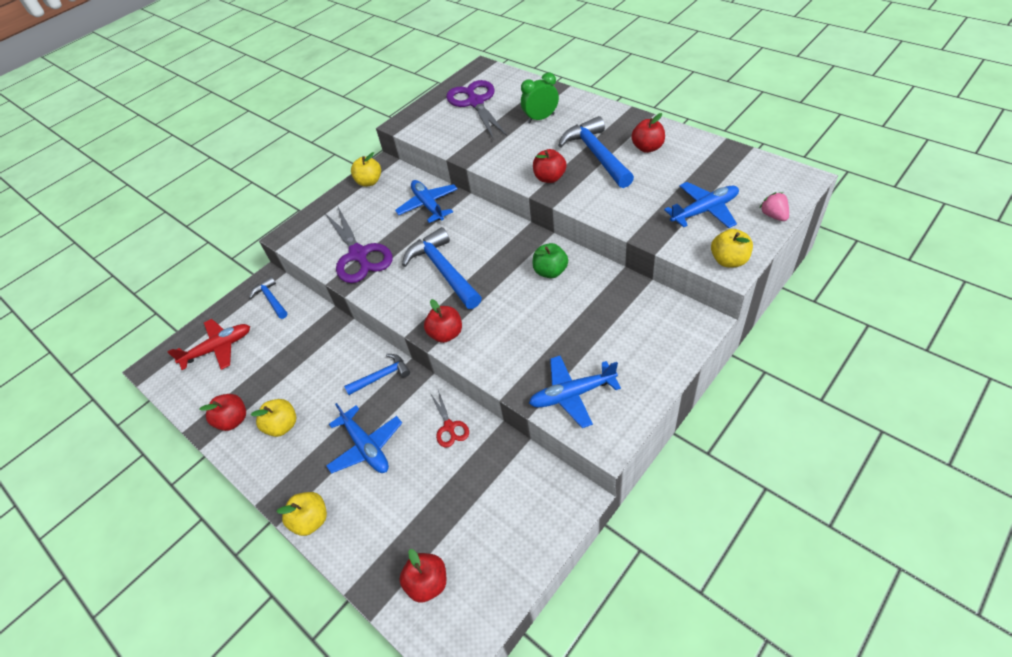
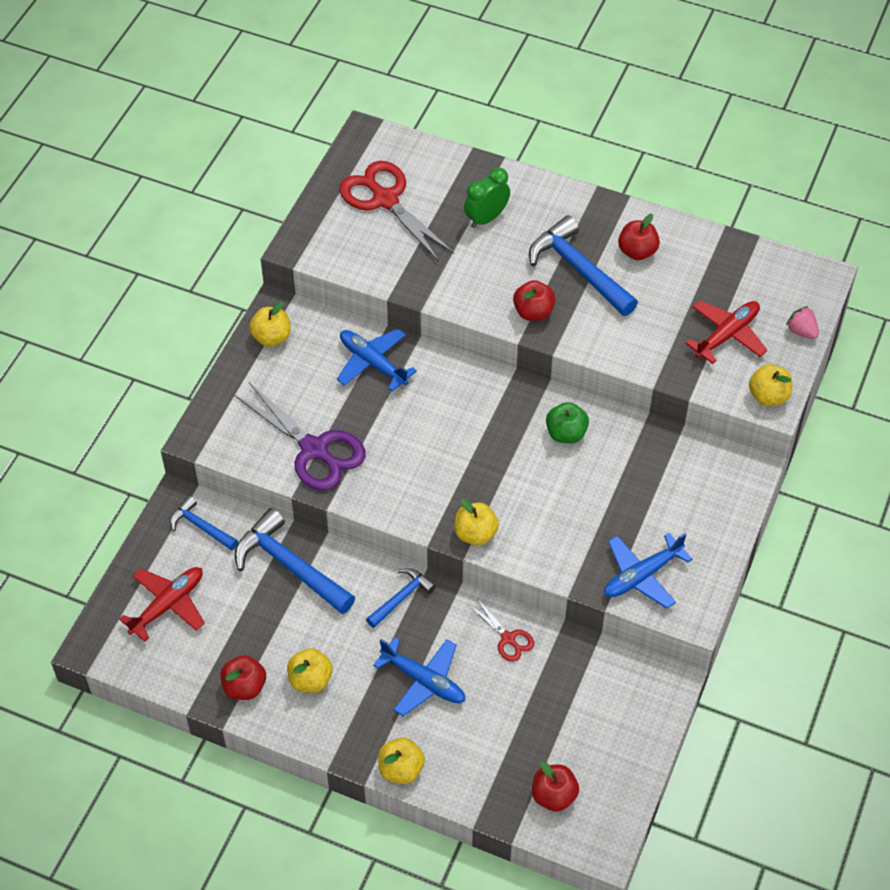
camera: 25 degrees left, 5 degrees up
(443, 270) = (436, 453): blue hammer -> blue hammer (290, 566)
(446, 334) = (475, 534): red apple -> yellow apple
(475, 102) = (385, 199): purple scissors -> red scissors
(704, 210) = (727, 335): blue plane -> red plane

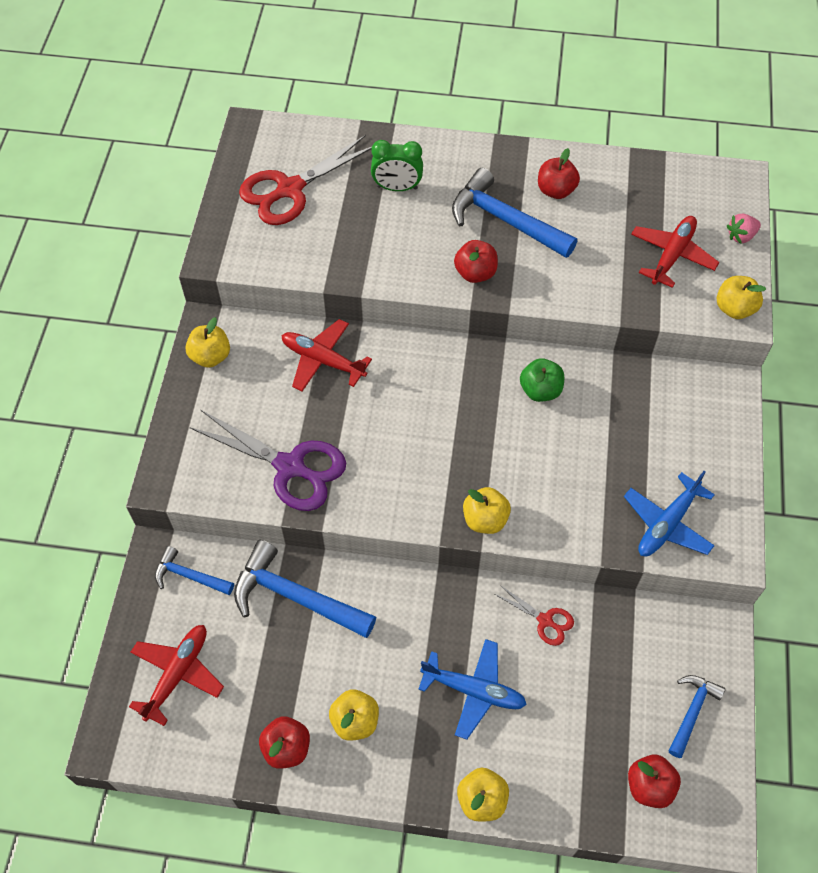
camera: 15 degrees left, 5 degrees up
(372, 363) = (322, 360): blue plane -> red plane
(385, 199) = (290, 189): red scissors -> red scissors turned 75 degrees counterclockwise
(401, 598) = (422, 603): blue hammer -> blue hammer (692, 712)
(486, 218) = (397, 187): green clock -> green clock turned 120 degrees counterclockwise
(801, 331) = (741, 236): pink strawberry -> pink strawberry turned 60 degrees counterclockwise

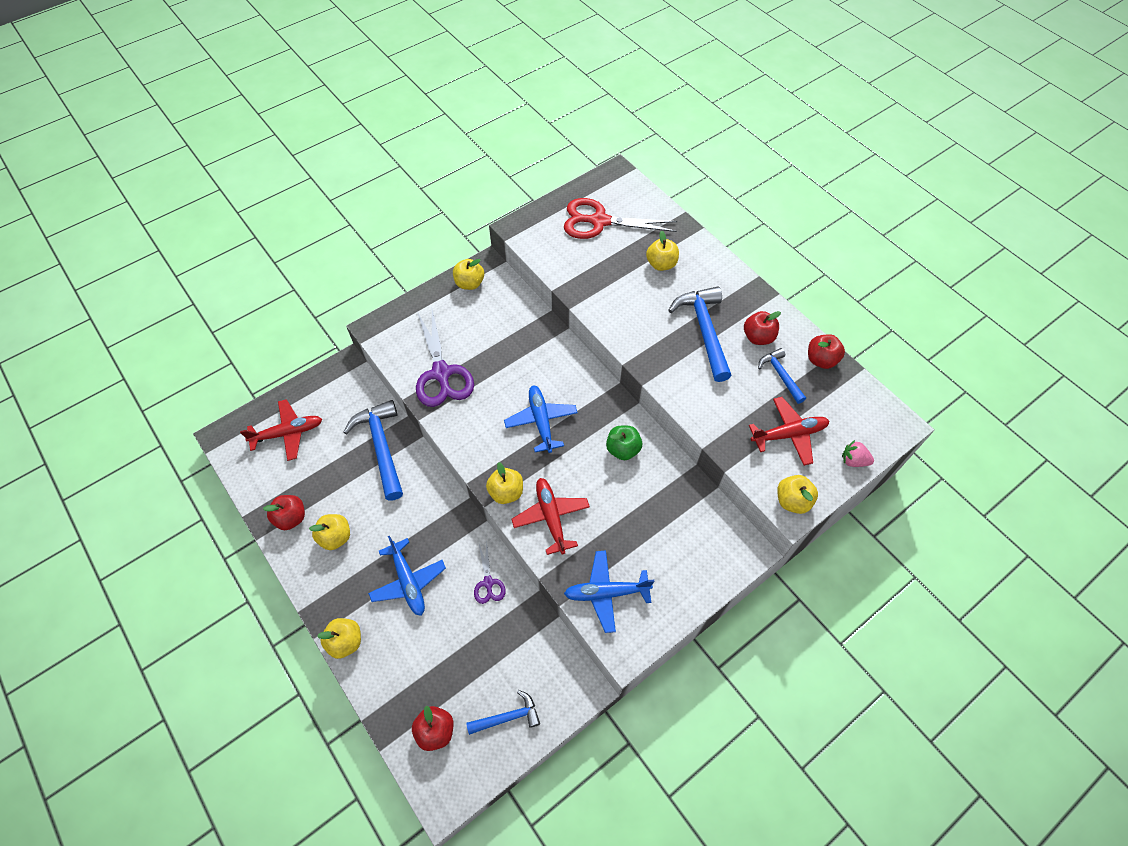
camera: 45 degrees right, 0 degrees up
(190, 576) = (347, 390): blue hammer -> blue hammer (780, 375)
(322, 360) = (522, 332): red plane -> red plane (551, 517)
(397, 187) = (661, 264): green clock -> yellow apple
(440, 428) = (541, 421): none -> blue plane
(475, 273) = (649, 347): red apple -> red apple (821, 360)
(545, 620) = (488, 583): red scissors -> purple scissors

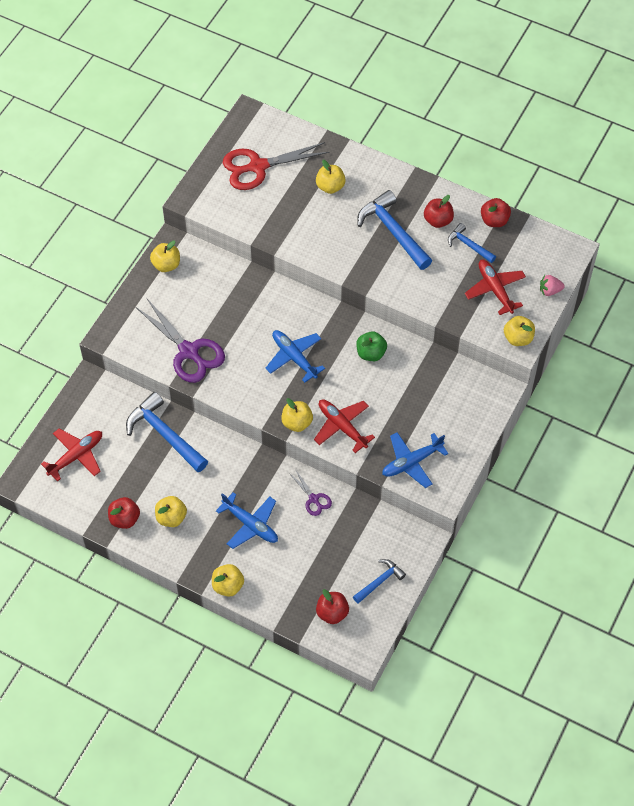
camera: 25 degrees left, 0 degrees up
(789, 434) = (495, 289): red plane -> red plane turned 75 degrees counterclockwise

